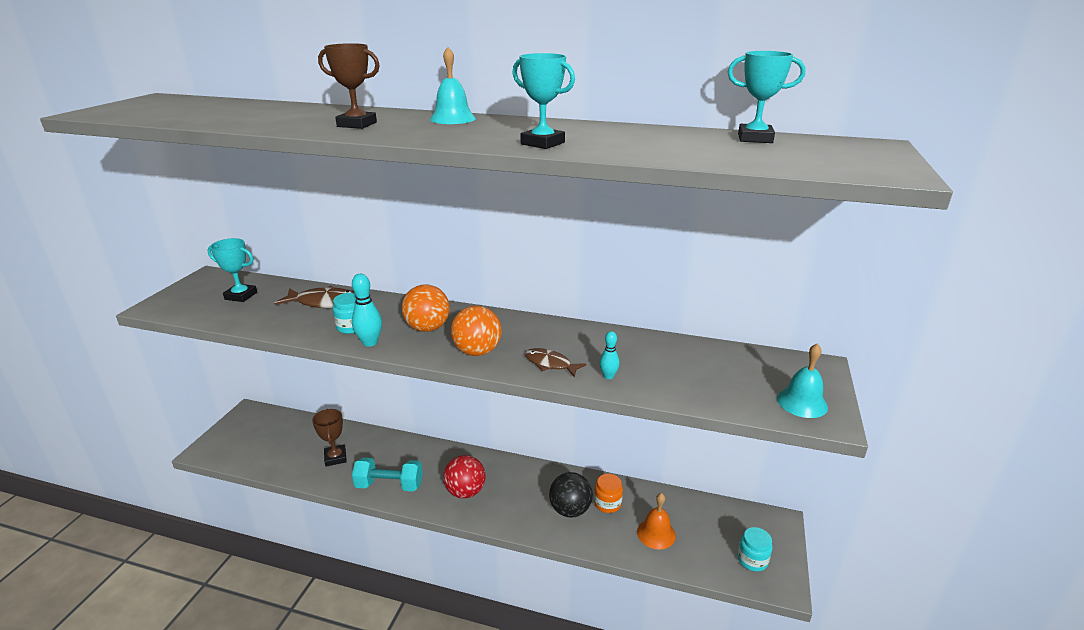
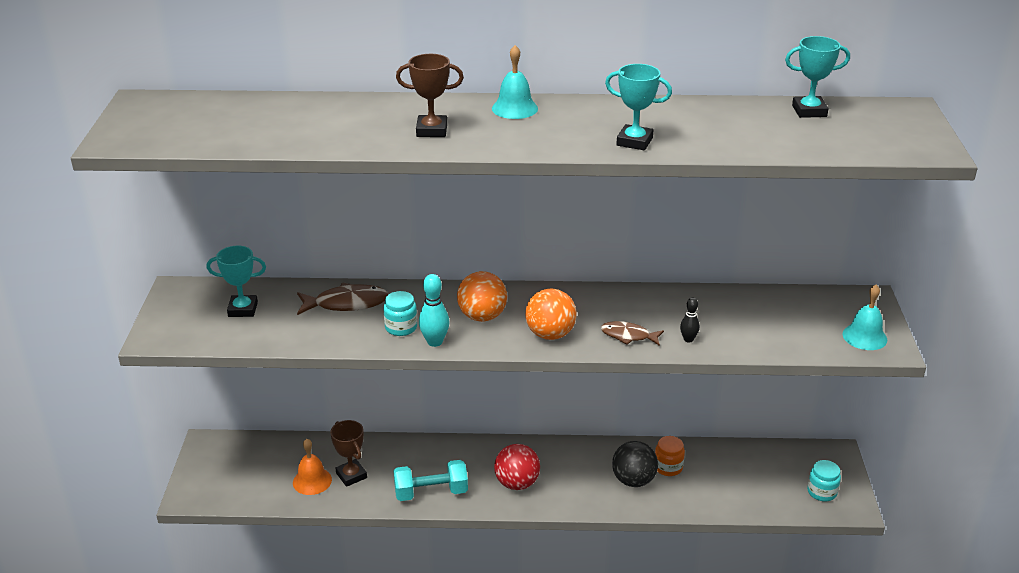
camera: 15 degrees left, 5 degrees up
(608, 376) = (688, 339): turquoise bowling pin -> black bowling pin
(656, 533) = (726, 486): orange bell -> orange bell (312, 481)

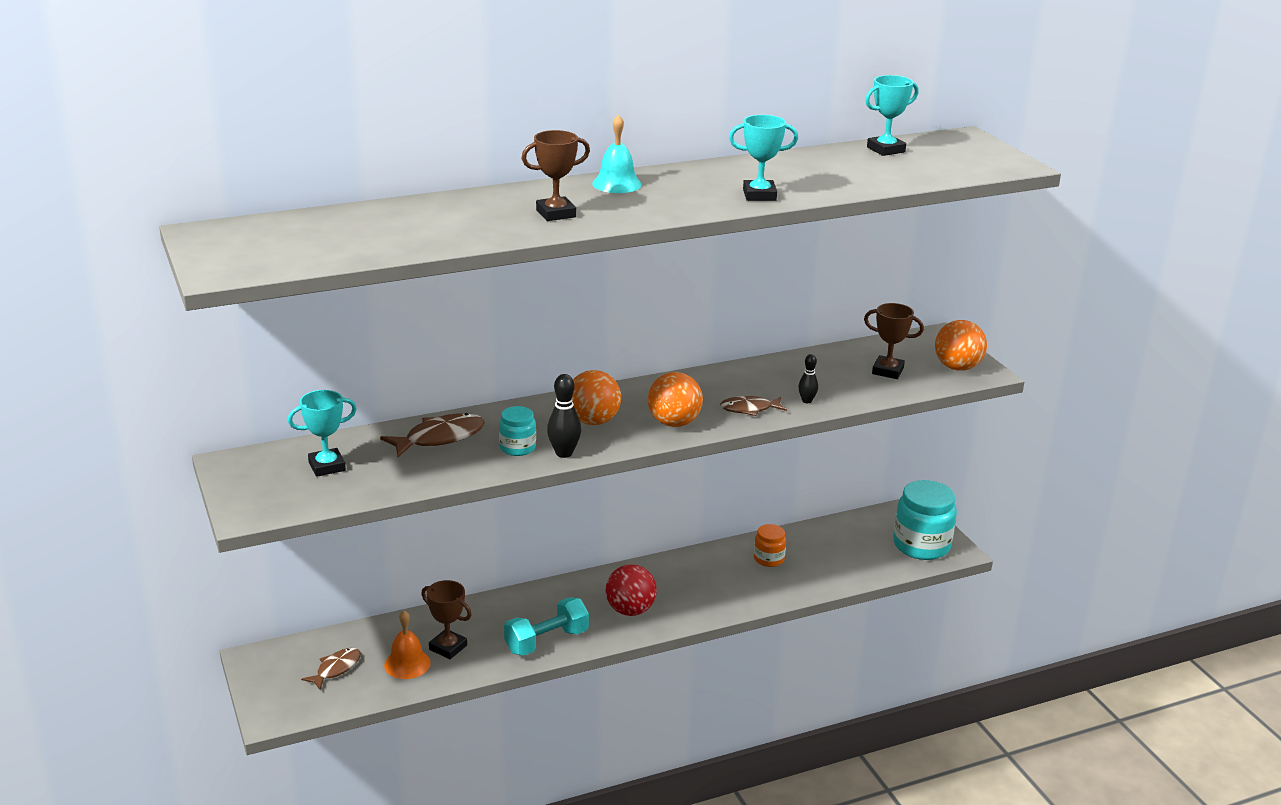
camera: 25 degrees left, 5 degrees down
(258, 470) = (336, 669): none -> brown fish
(435, 342) = (564, 453): turquoise bowling pin -> black bowling pin
(633, 480) = (743, 579): black ball -> none
(790, 325) = (887, 371): none -> brown trophy
(822, 492) = (921, 545): turquoise jar -> turquoise jar, size x1.89
(864, 337) = (957, 367): turquoise bell -> orange ball

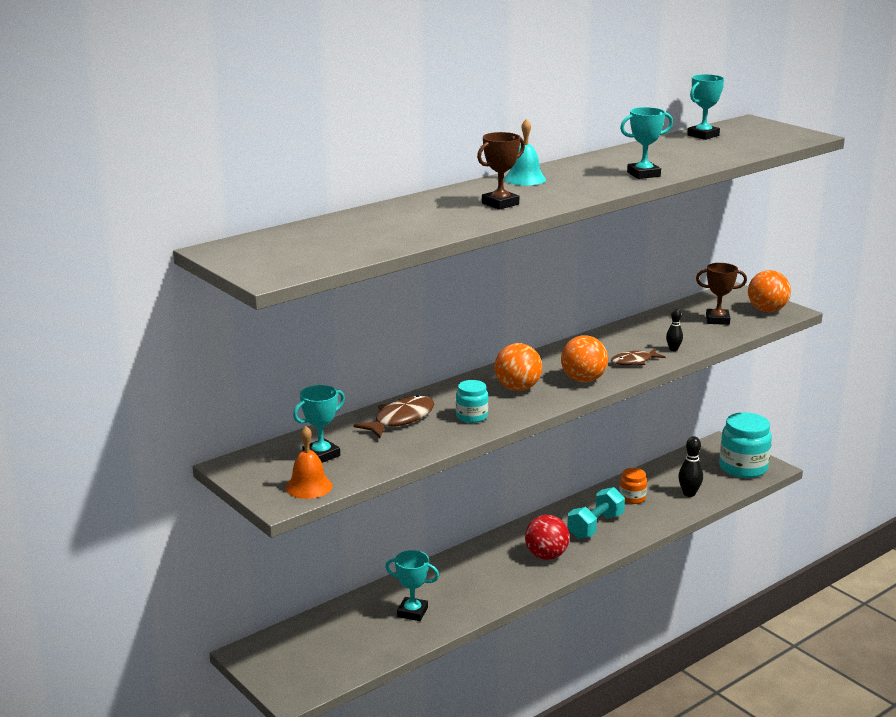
camera: 15 degrees left, 5 degrees down
(336, 669) = (325, 647): brown fish -> none
(407, 664) = (385, 631): orange bell -> orange bell (308, 486)
(448, 647) = (412, 612): brown trophy -> turquoise trophy
(546, 641) = (492, 592): turquoise dumbbell -> turquoise dumbbell (595, 526)
(564, 453) = (513, 414): black bowling pin -> black bowling pin (689, 493)

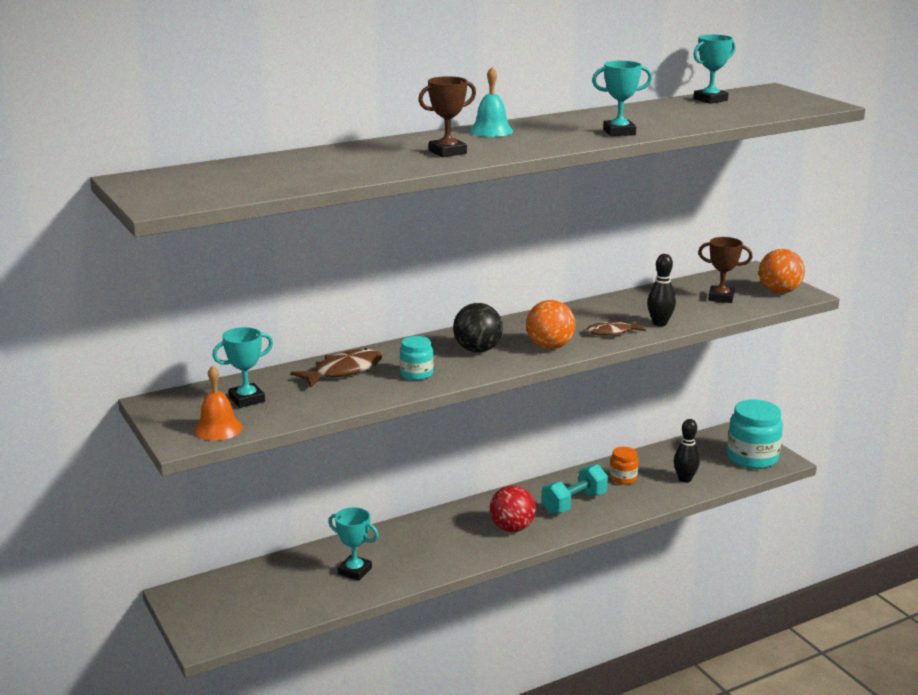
camera: 10 degrees right, 0 degrees up
(517, 388) = (477, 350): orange ball -> black ball
(673, 349) = (659, 323): black bowling pin -> black bowling pin, size x1.59

